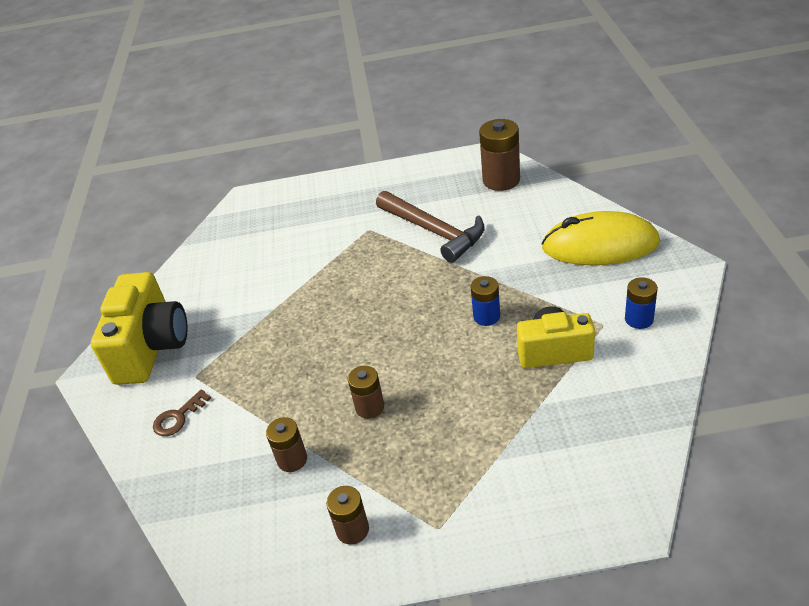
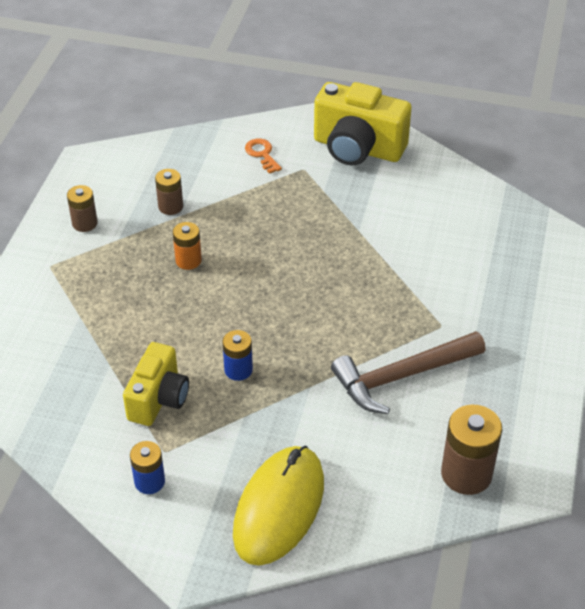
camera: 105 degrees right, 5 degrees up
(178, 417) = (262, 154): brown key -> orange key
(370, 407) = (188, 260): brown battery -> orange battery

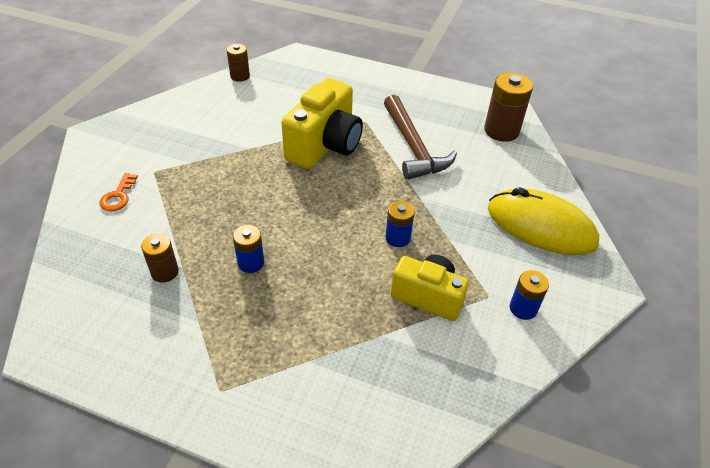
camera: 85 degrees left, 0 degrees up
(84, 223) = (160, 352): brown battery -> brown battery (240, 76)
(188, 260) = (251, 263): orange battery -> blue battery
(262, 154) = (118, 196): orange key -> orange key turned 60 degrees counterclockwise
(357, 148) = (144, 135): yellow camera -> yellow camera (325, 145)

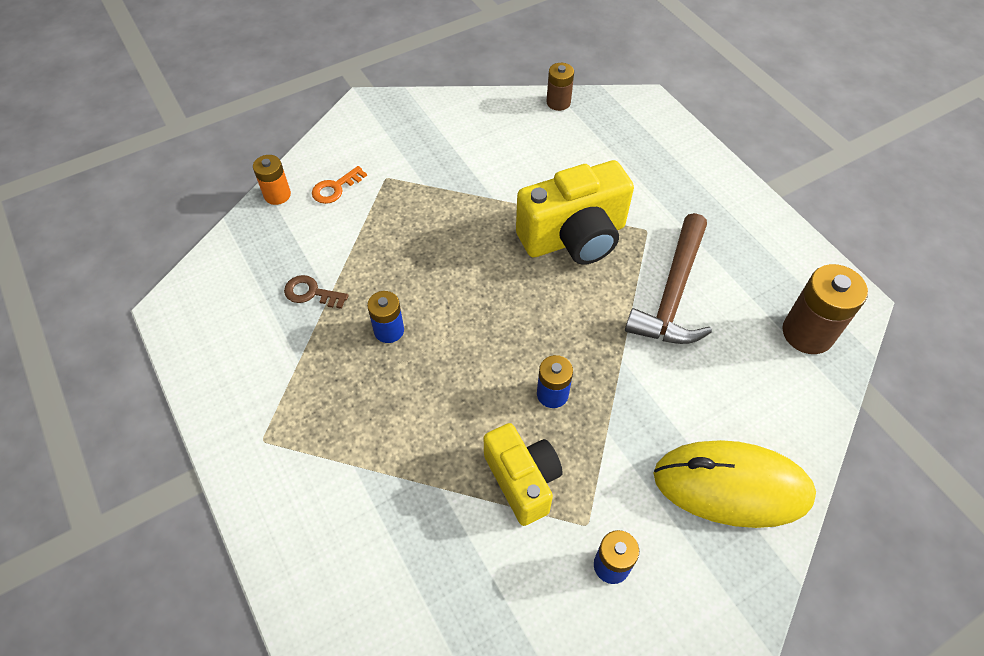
camera: 40 degrees right, 10 degrees up
(70, 223) = (277, 195): none -> orange battery
(165, 272) = (311, 293): brown battery -> brown key
(541, 226) = (732, 486): yellow mouse -> yellow mouse turned 60 degrees counterclockwise

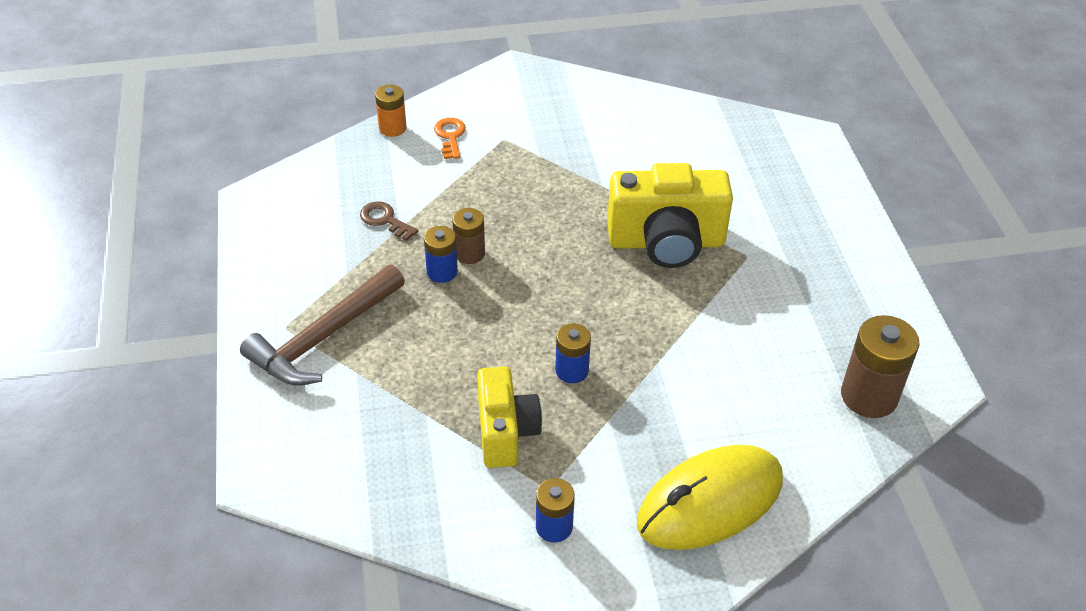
camera: 20 degrees right, 10 degrees down
(335, 188) = (450, 136): orange key -> orange key turned 105 degrees clockwise
(558, 102) = (716, 114): brown battery -> brown battery (469, 253)
(673, 293) = (743, 320): brown hammer -> brown hammer (324, 337)
(732, 486) = (710, 501): yellow mouse -> yellow mouse turned 60 degrees counterclockwise

